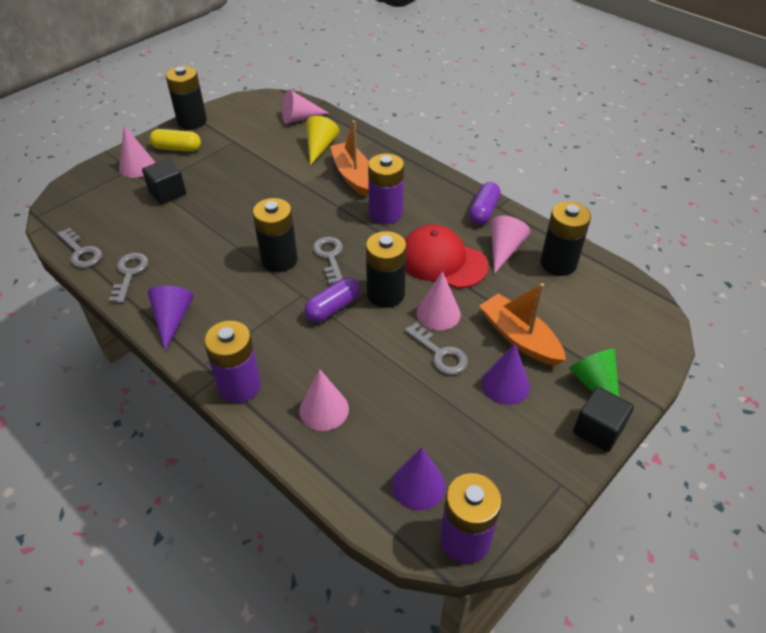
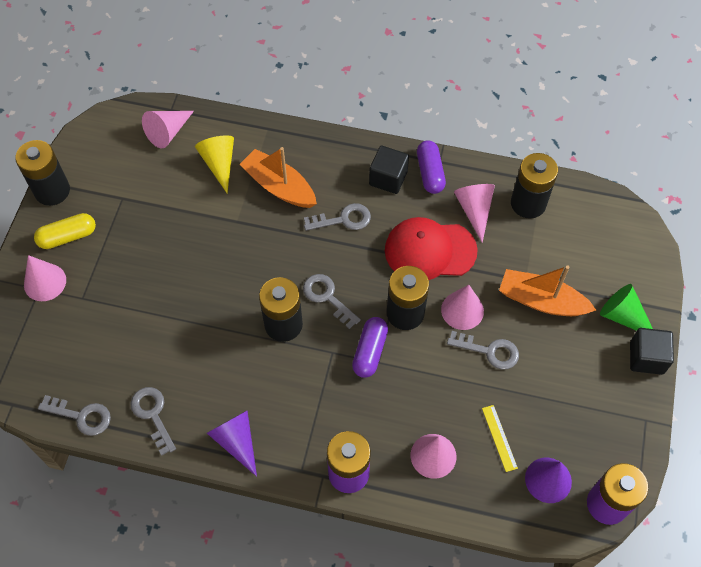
camera: 30 degrees left, 15 degrees up
(167, 193) = (108, 300): black cube -> black cube (388, 178)
(385, 213) = (343, 219): purple battery -> grey key
(397, 425) = (499, 438): none -> yellow ruler
(505, 384) = (557, 353): purple cone -> none

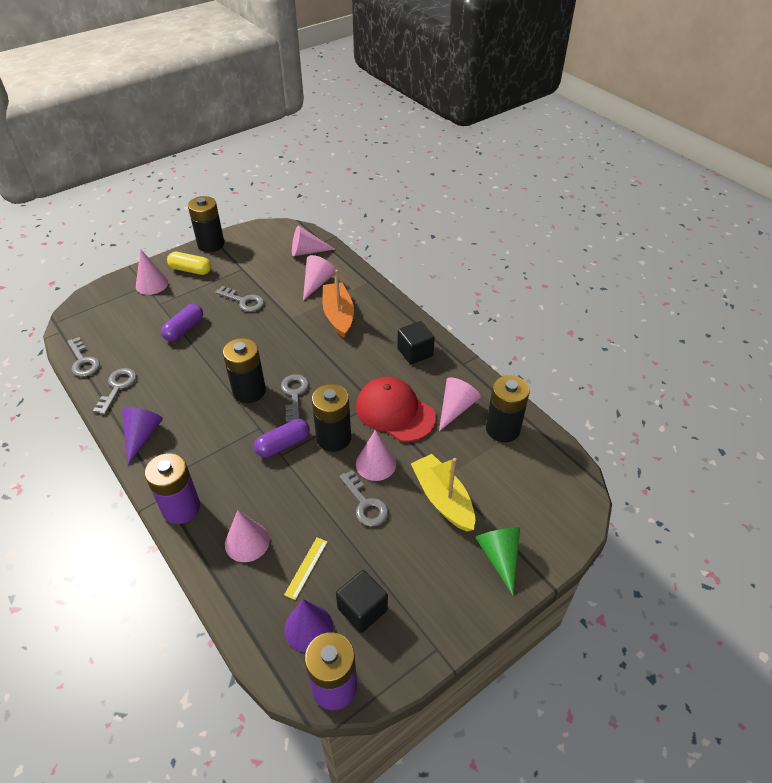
camera: 40 degrees right, 15 degrees down
(219, 164) = (317, 283): yellow cone -> pink cone
(343, 219) = (357, 357): grey key -> grey key (243, 301)
(430, 173) = (448, 366): purple capsule -> purple capsule (184, 329)
(541, 301) = (443, 499): orange boat -> yellow boat
(646, 358) = (488, 602): black cube -> black cube (362, 609)

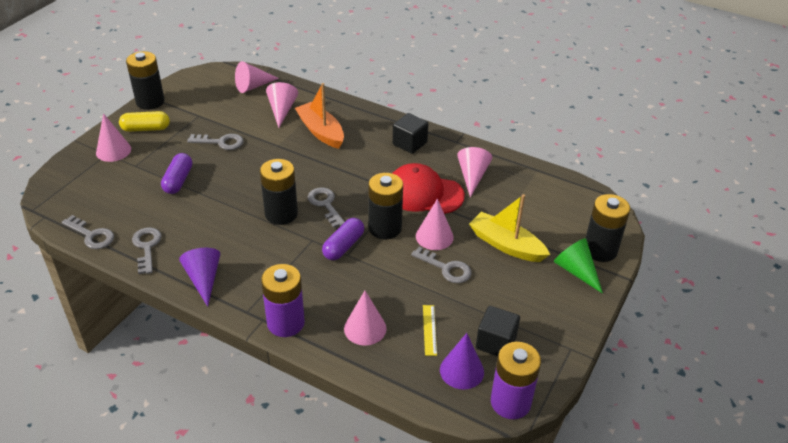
camera: 25 degrees left, 5 degrees down
(502, 429) = (520, 181): black battery -> black battery (600, 250)

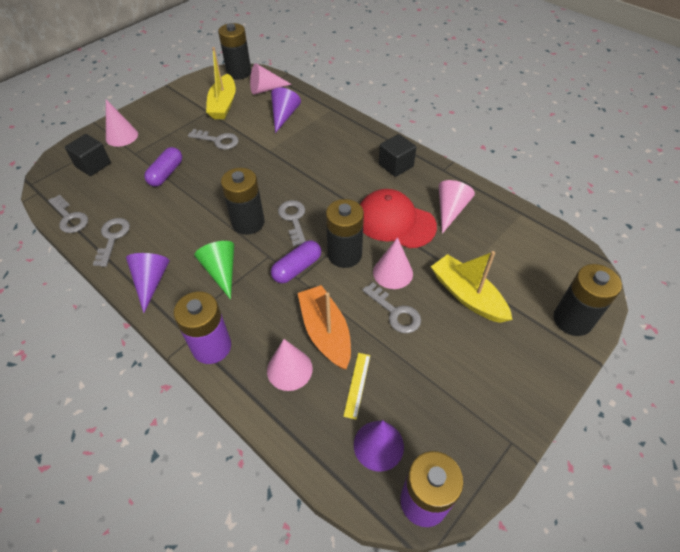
camera: 15 degrees right, 10 degrees up
(146, 129) = (157, 118): yellow capsule -> none
(150, 102) = (171, 93): black battery -> black battery (239, 73)
(213, 106) = (223, 104): none -> yellow boat
(282, 110) = (284, 116): pink cone -> purple cone
(321, 131) = (313, 142): orange boat -> orange boat (325, 332)
(496, 342) = (426, 416): black cube -> black cube (93, 165)
(576, 271) = (539, 341): green cone -> green cone (221, 271)

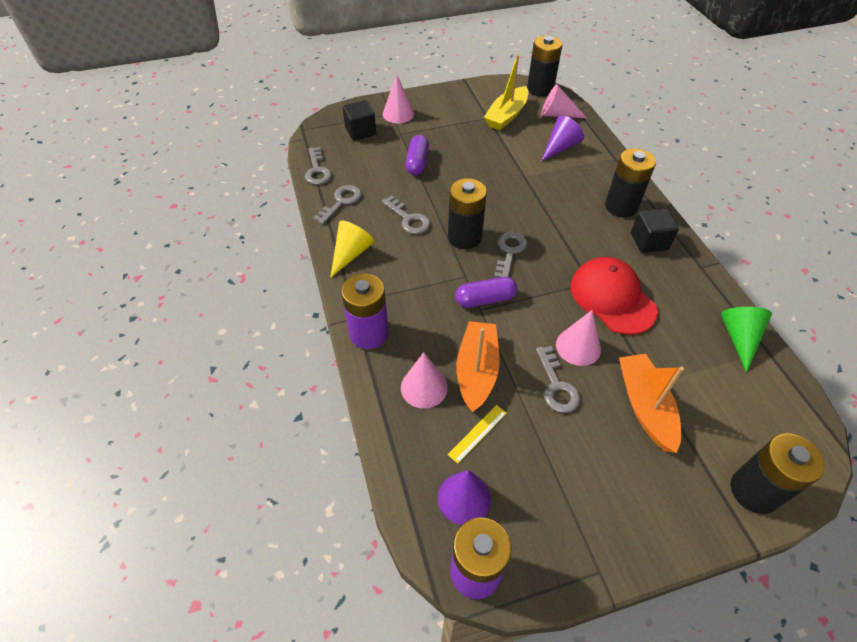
camera: 30 degrees right, 0 degrees up
(151, 282) = (351, 254): purple cone -> yellow cone
(166, 173) = (417, 162): purple capsule -> purple capsule turned 45 degrees counterclockwise
(218, 140) = (481, 149): grey key -> grey key (408, 219)
(221, 271) = (415, 271): green cone -> green cone (739, 338)
(344, 255) = (539, 307): black battery -> black battery (621, 206)
(450, 210) = (682, 312): pink cone -> none
(467, 295) = (645, 406): yellow boat -> orange boat

